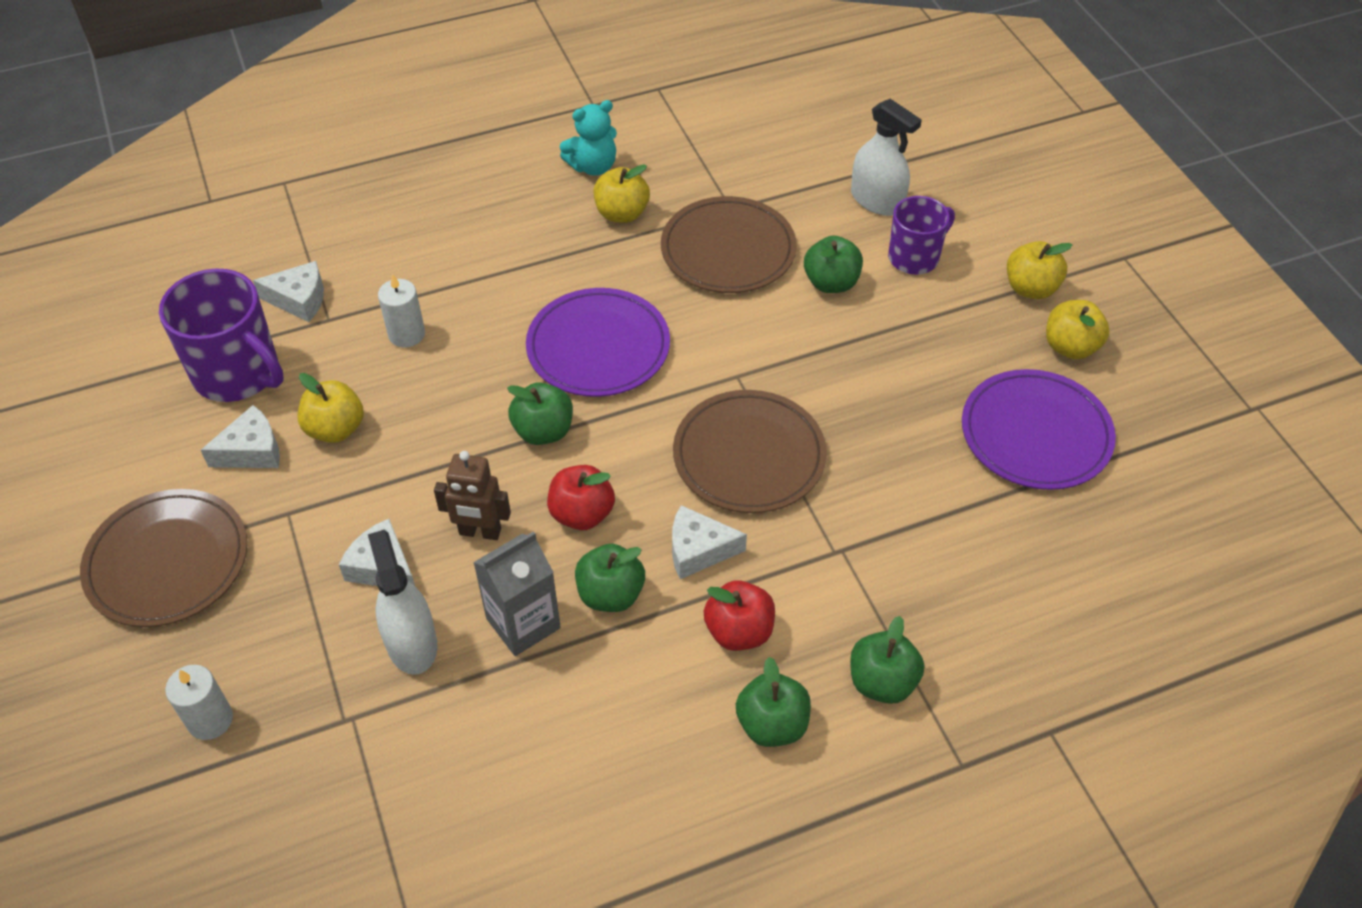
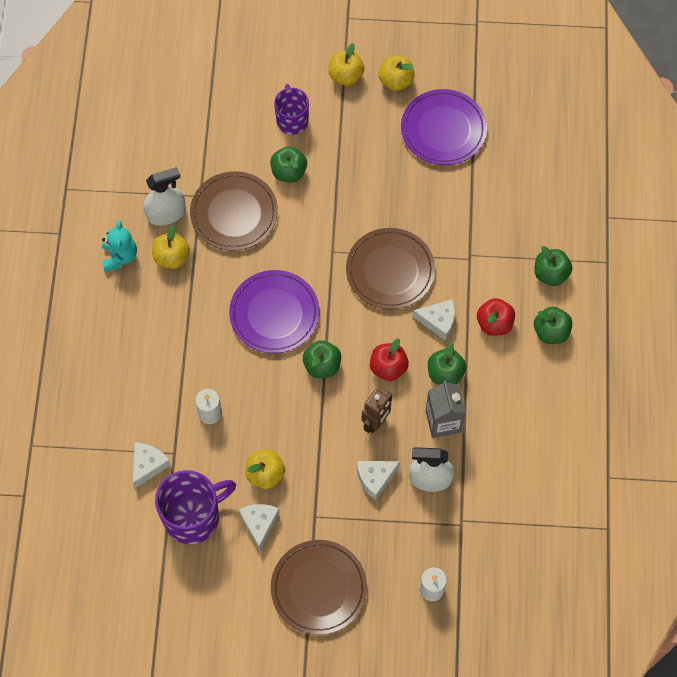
camera: 65 degrees left, 15 degrees up
(698, 550) = (438, 321): white cheese -> white cheese turned 105 degrees counterclockwise
(877, 200) = (236, 116): white spray bottle -> white spray bottle (166, 213)

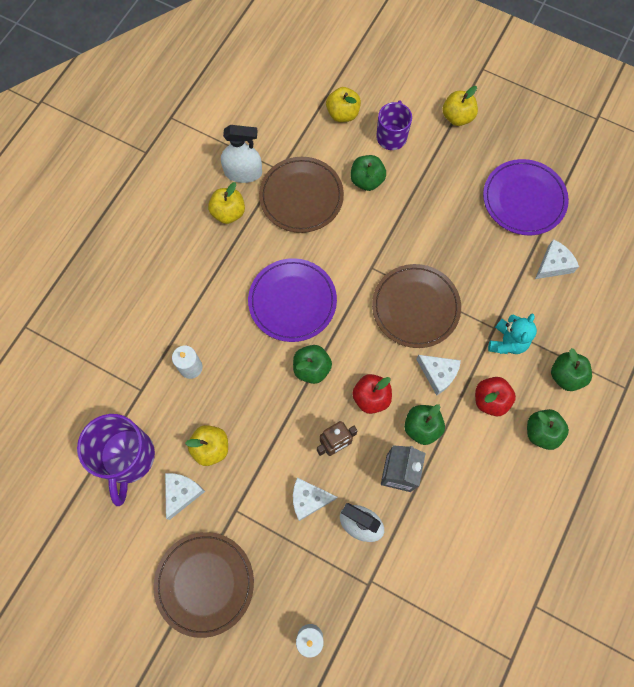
camera: 25 degrees right, 5 degrees up
(120, 257) = (185, 193): turquoise teddy bear -> turquoise teddy bear (507, 342)
(148, 465) = (113, 391): white cheese -> white cheese (553, 265)
(193, 516) = (127, 458): purple mug -> purple mug turned 90 degrees clockwise
(396, 81) = (500, 139): yellow apple -> yellow apple (343, 114)

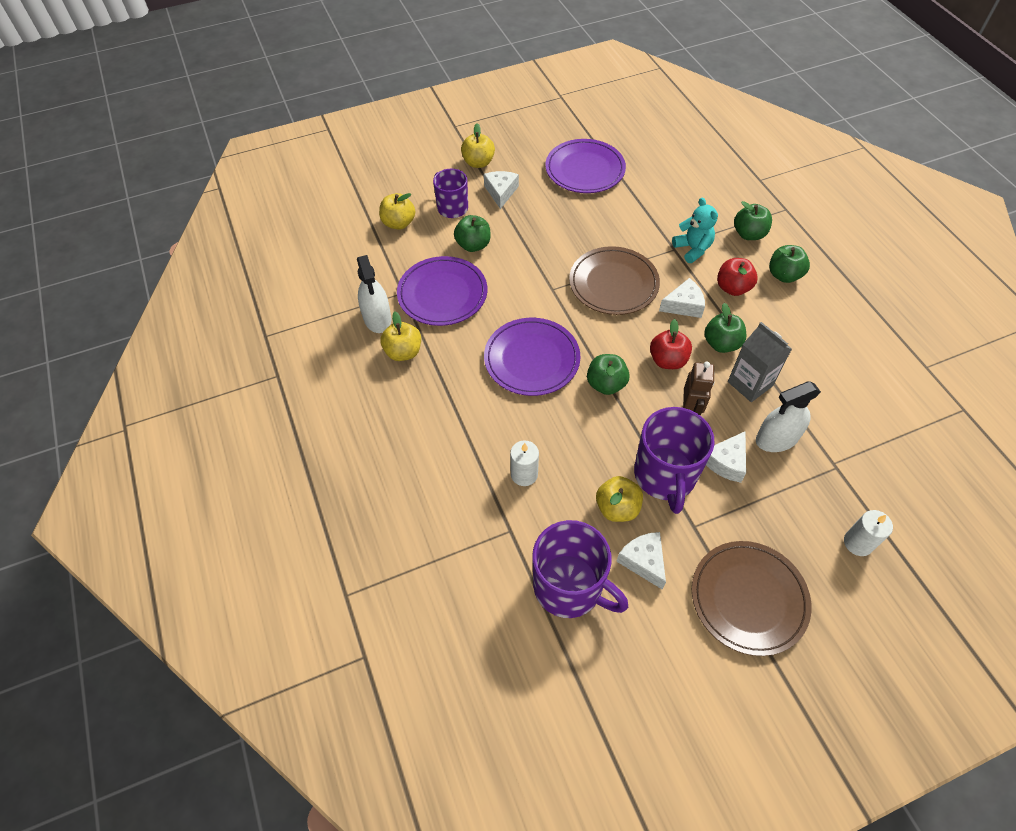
camera: 50 degrees left, 15 degrees down
(243, 172) = (377, 318): white spray bottle -> white spray bottle turned 120 degrees clockwise
(263, 463) = (665, 476): none -> purple mug
(301, 197) = (442, 294): brown plate -> purple plate
(553, 265) = (653, 186): white cheese -> white cheese (501, 192)

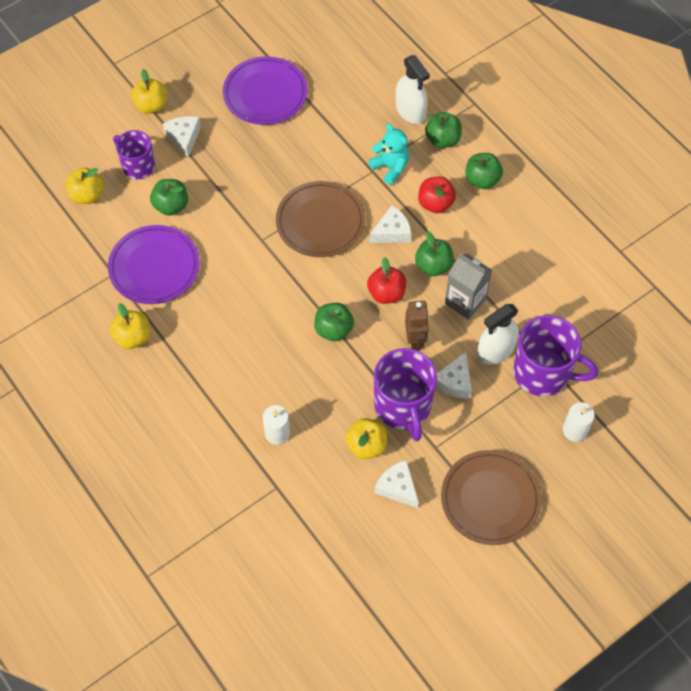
camera: 15 degrees left, 5 degrees up
(377, 318) = (96, 307): white spray bottle -> white spray bottle (410, 110)
(532, 359) = (258, 319): purple plate -> none
(569, 587) = (339, 524): purple mug -> purple mug (543, 373)

